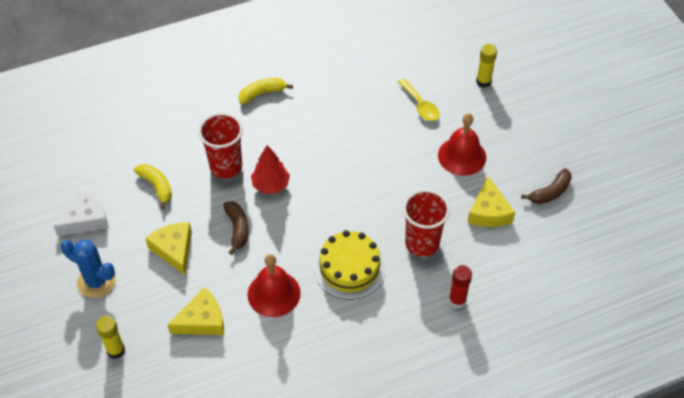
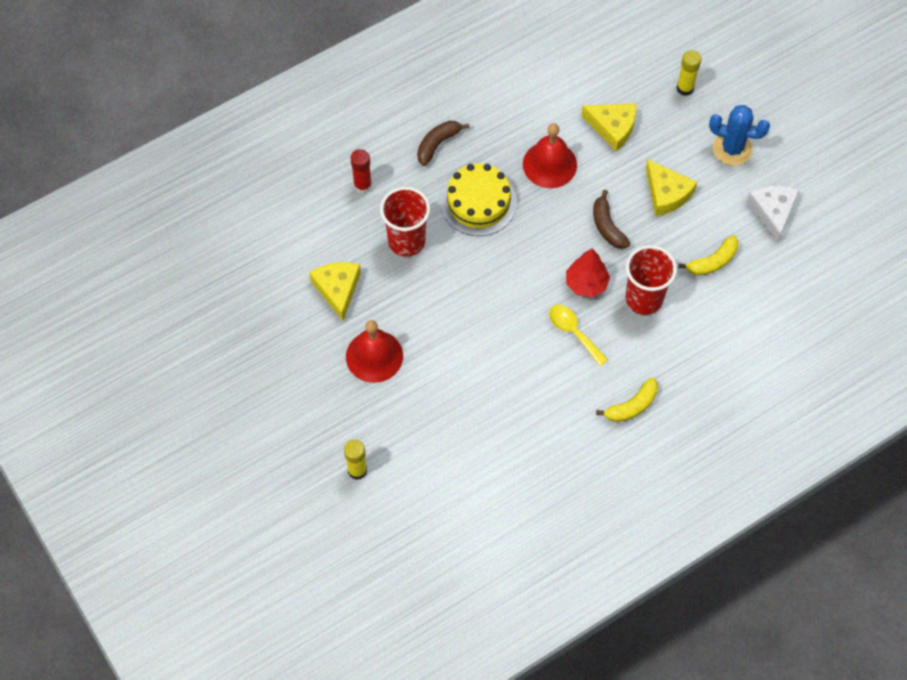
camera: 170 degrees right, 10 degrees up
(86, 219) = (773, 212): white cheese -> white cheese turned 135 degrees clockwise
(156, 186) = (712, 262): yellow banana -> yellow banana turned 75 degrees counterclockwise
(202, 320) = (612, 127): yellow cheese -> yellow cheese turned 120 degrees counterclockwise
(420, 105) = (433, 420): yellow spoon -> yellow spoon (573, 332)
(550, 192) = (269, 324): brown banana -> brown banana (437, 144)

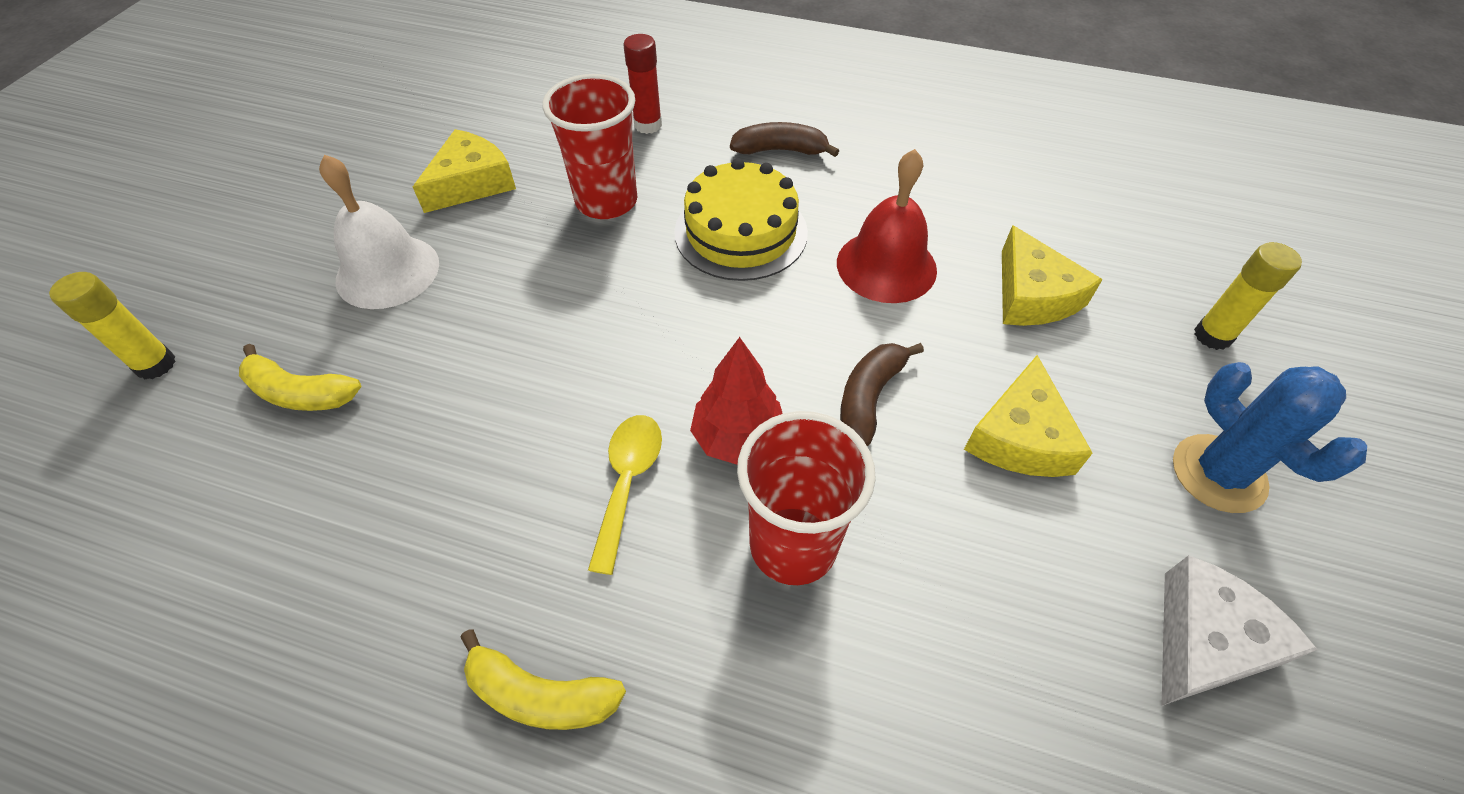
camera: 50 degrees right, 10 degrees down
(374, 356) = (387, 271): red bell -> white bell
(712, 262) = (985, 608): yellow banana -> yellow banana (300, 393)

